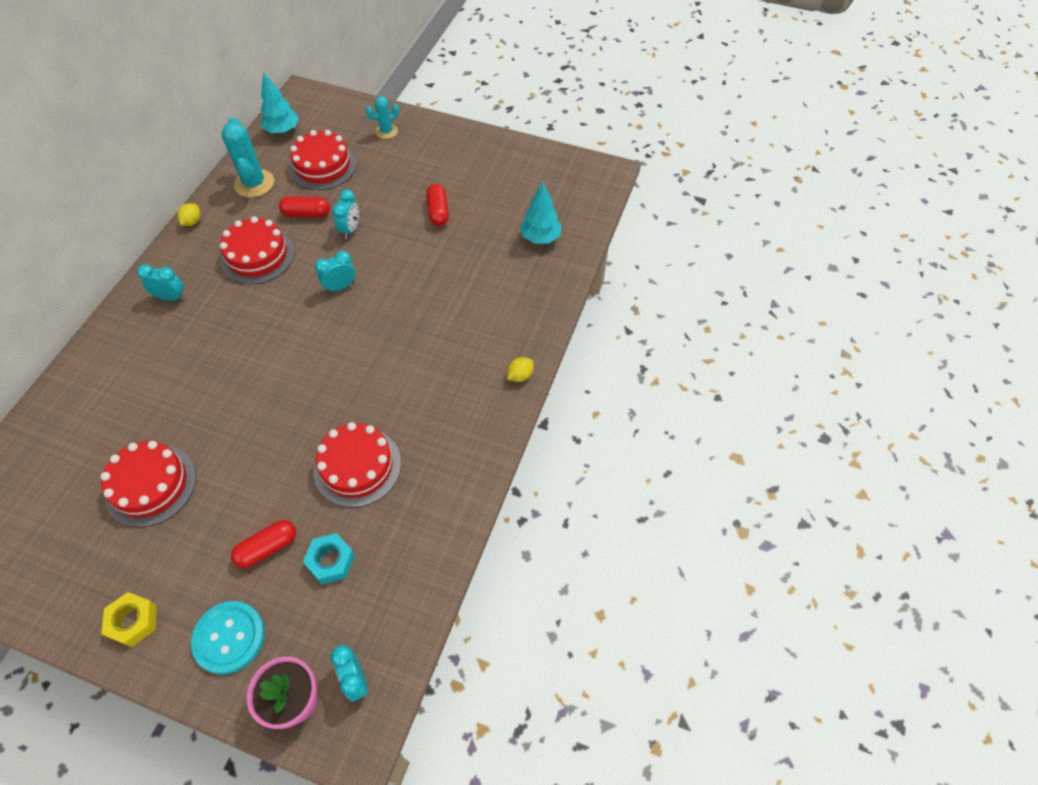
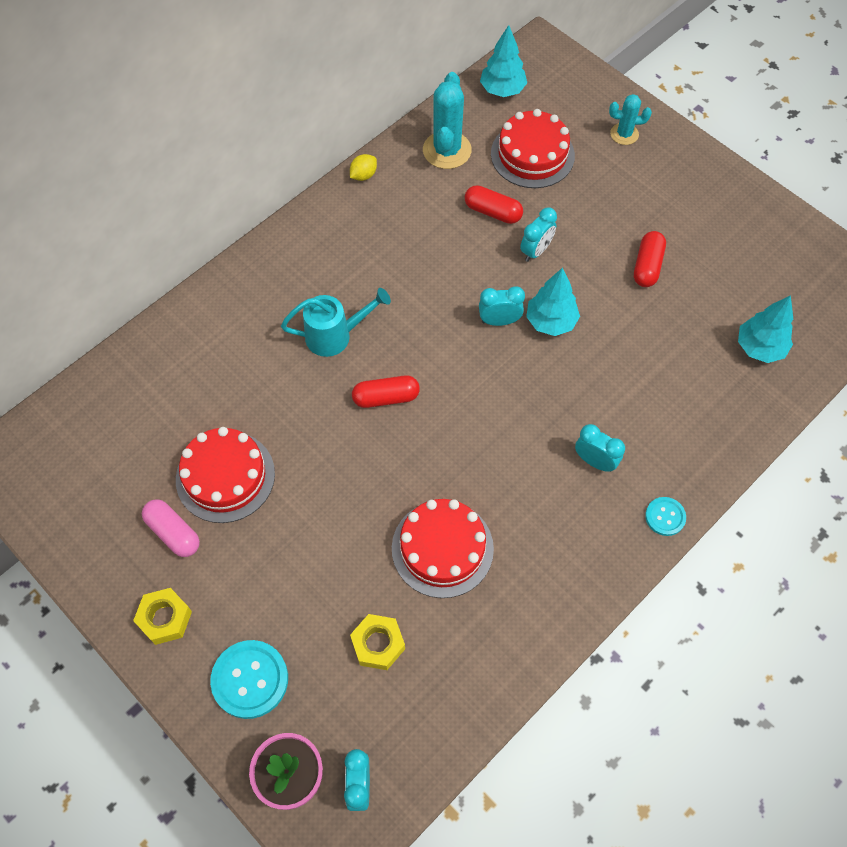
camera: 25 degrees right, 5 degrees up
(118, 548) = (173, 532): none -> pink capsule
(171, 297) = (312, 262): turquoise clock -> turquoise clock (595, 461)
(210, 344) = (335, 336): none -> turquoise watering can
(257, 255) = (420, 245): red cake -> none
(267, 548) = (318, 600): red capsule -> red capsule (386, 397)
(331, 561) = (378, 644): turquoise nut -> yellow nut
(381, 273) = (551, 321): none -> turquoise tree
(520, 375) = (665, 517): yellow lemon -> turquoise button

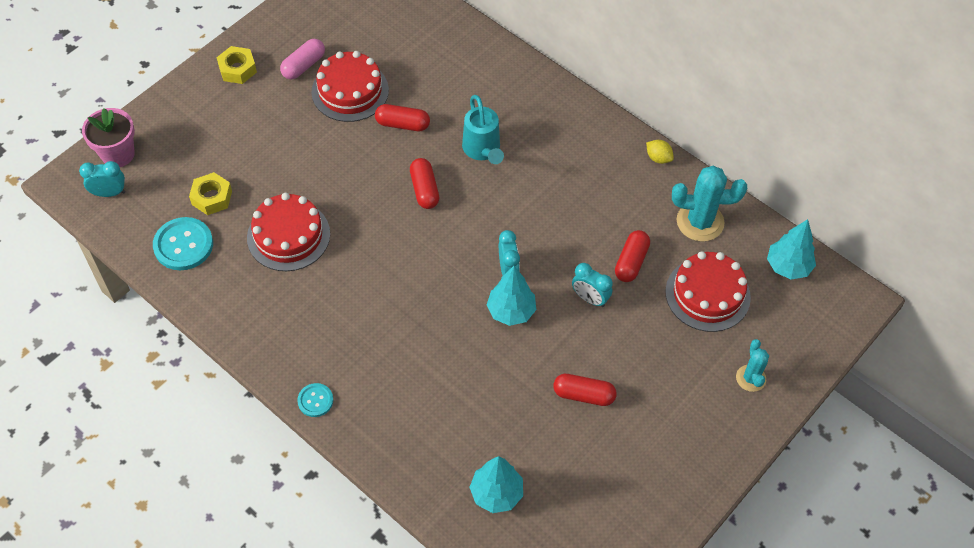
camera: 85 degrees right, 5 degrees down
(250, 680) = (190, 123): turquoise button -> turquoise button (183, 245)
(286, 418) = (402, 124): none -> red capsule
(595, 461) = (368, 346): turquoise clock -> none

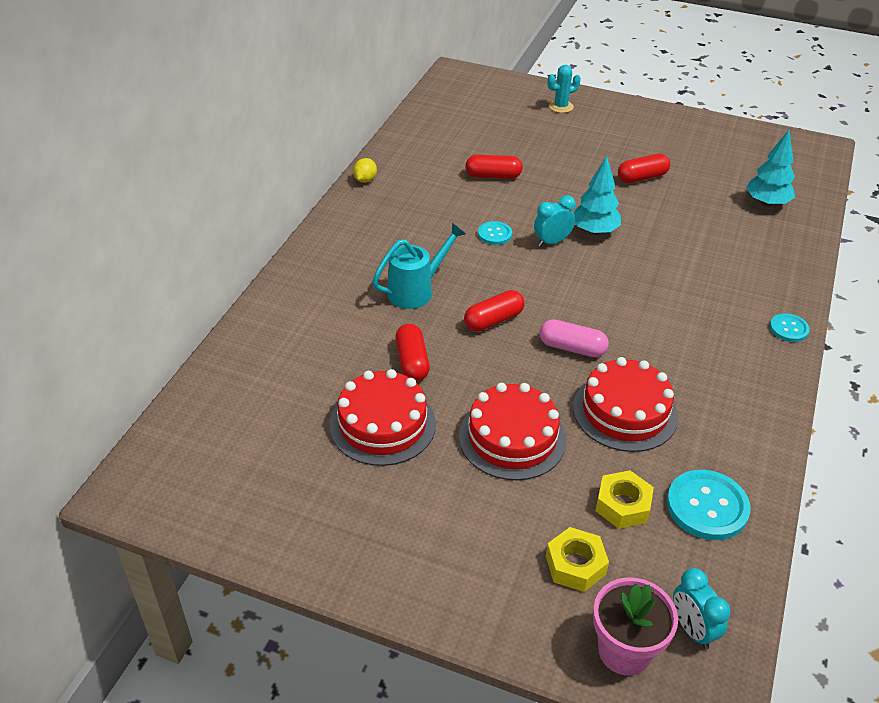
camera: 110 degrees left, 15 degrees down
(237, 69) = (397, 561): yellow nut -> yellow nut (575, 565)
(303, 66) = (359, 486): pink capsule -> pink capsule (572, 348)
(537, 230) = (494, 234): none -> turquoise button
(583, 395) = (642, 177): red capsule -> red capsule turned 75 degrees clockwise
(590, 298) = (547, 191): turquoise clock -> none
(700, 222) = (426, 148): turquoise cactus -> none
(707, 294) = (498, 134): red cake -> red cake (512, 438)
(788, 266) = (444, 103): turquoise tree -> none

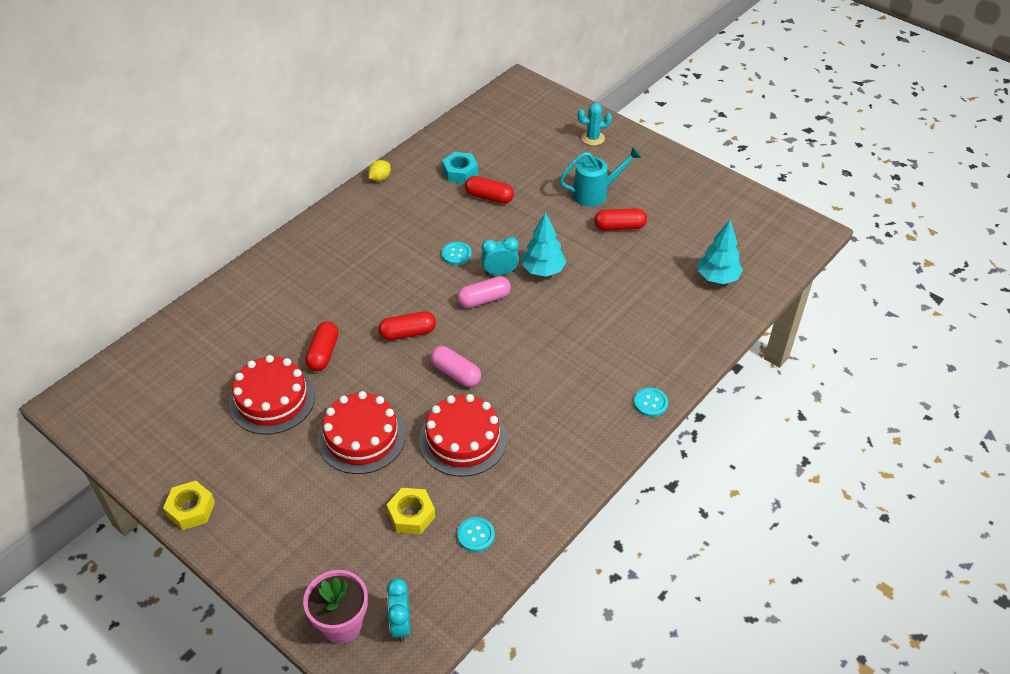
camera: 20 degrees right, 5 degrees up
(416, 291) = (362, 292): turquoise watering can -> turquoise watering can (595, 193)
(447, 159) = (460, 172): none -> turquoise nut
(553, 270) = (484, 299): none -> pink capsule
(575, 565) = (346, 550): yellow nut -> yellow nut (191, 509)
(707, 506) = (476, 535): turquoise button -> turquoise button, size x0.56

